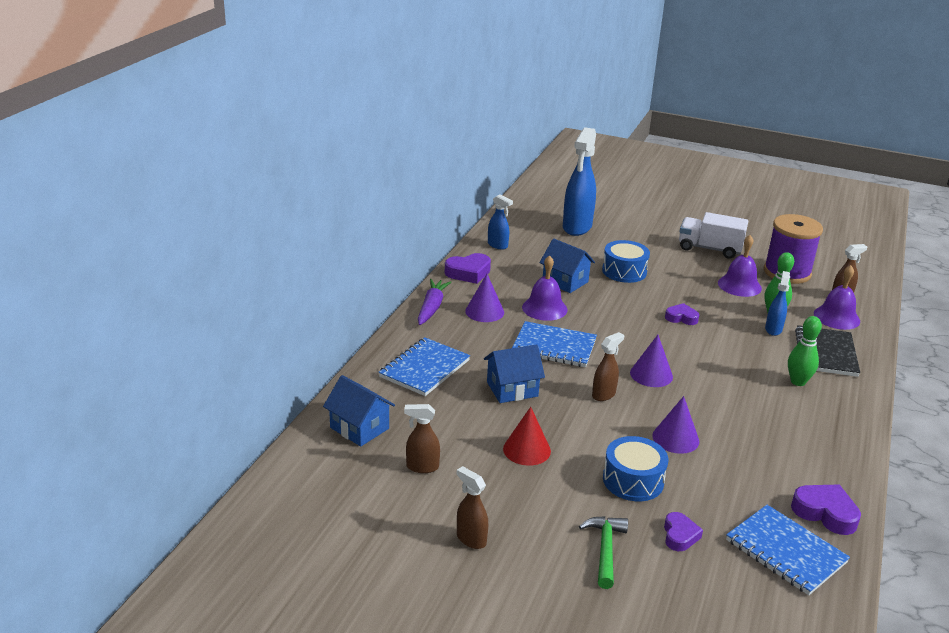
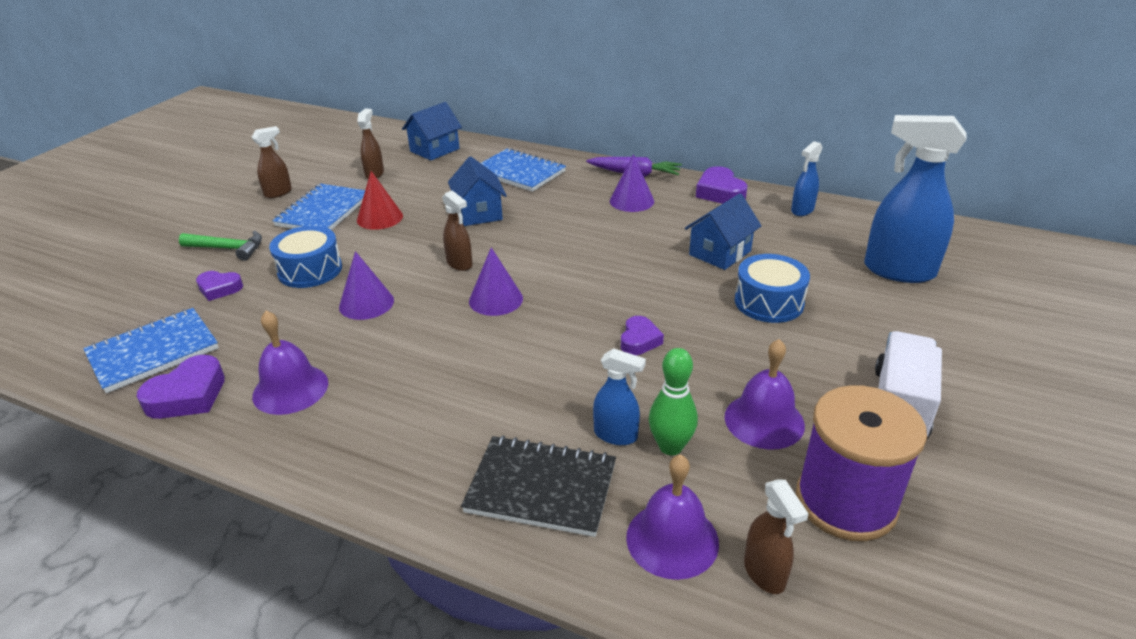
camera: 95 degrees right, 5 degrees up
(544, 308) = (646, 236): purple bell -> purple bell (290, 389)
(554, 347) = (559, 238): blue notebook -> blue notebook (324, 211)
(798, 382) = (461, 432): green bowling pin -> none

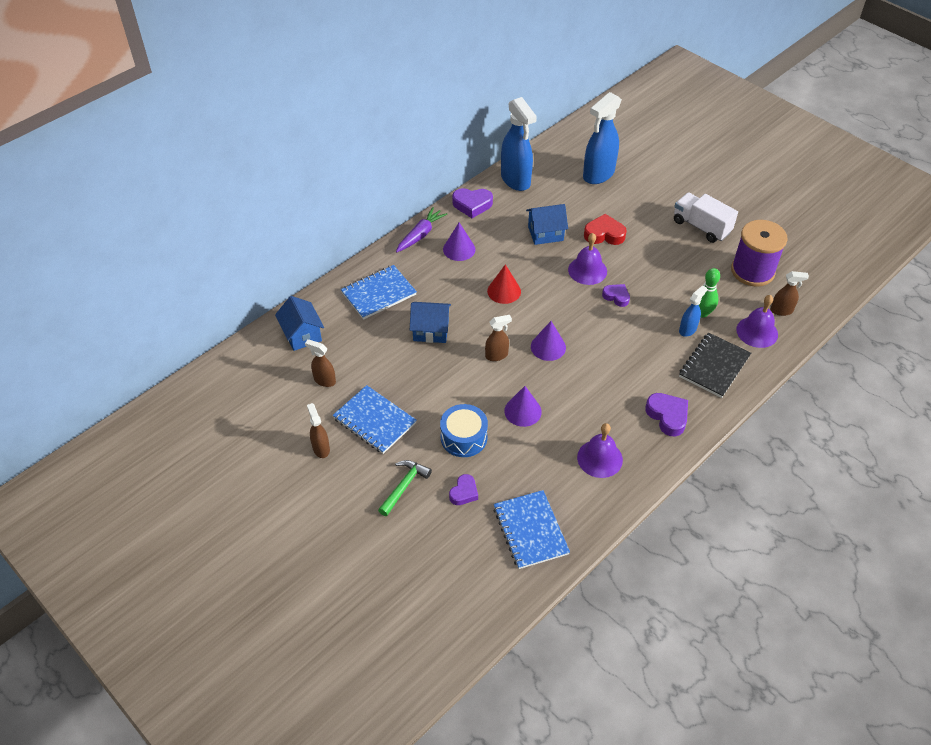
camera: 70 degrees left, 15 degrees up
(188, 395) = (586, 510): purple heart -> purple heart (667, 416)
(380, 218) = (405, 388): red cone -> red cone (504, 291)
(720, 253) = (545, 233): blue house -> blue house turned 75 degrees counterclockwise
(764, 420) = (696, 275): purple bell -> purple bell (587, 270)
(769, 302) = (604, 234): blue drum -> red heart
(802, 210) = (516, 180): blue spray bottle -> blue spray bottle, size x1.98

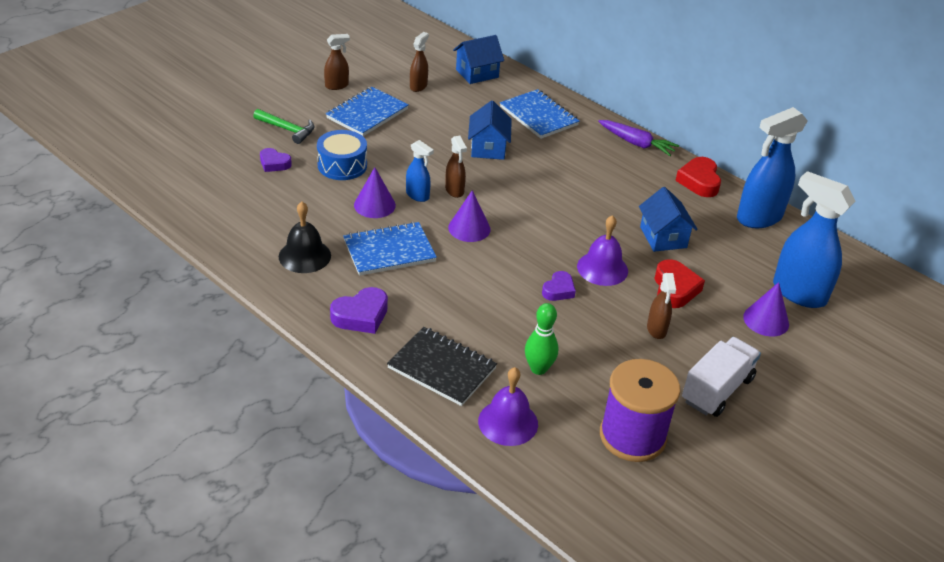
camera: 85 degrees right, 10 degrees down
(459, 249) = (619, 169): purple cone -> purple cone (766, 320)
(472, 205) = (699, 181): purple heart -> red heart
(504, 291) = (555, 200): red cone -> none
(530, 530) = (221, 202): blue notebook -> blue notebook (389, 251)
(599, 458) = (304, 256): purple bell -> black bell
(688, 329) = (506, 350): blue spray bottle -> blue spray bottle (417, 195)
(781, 310) = (553, 457): brown spray bottle -> brown spray bottle (656, 329)

